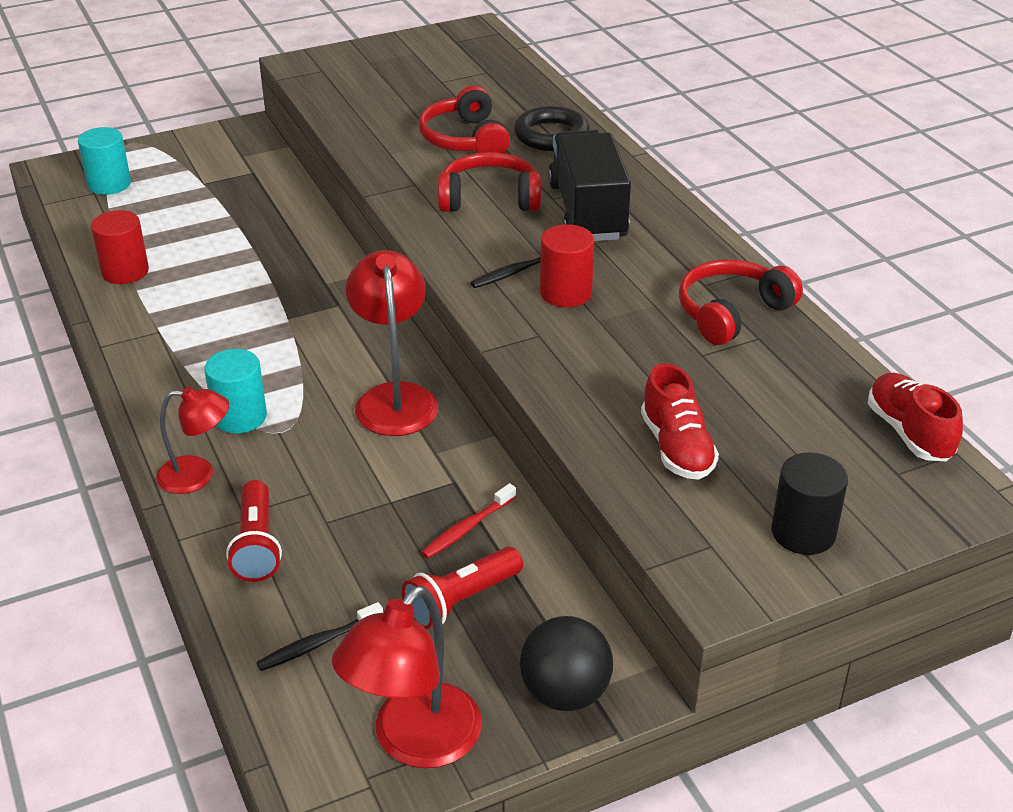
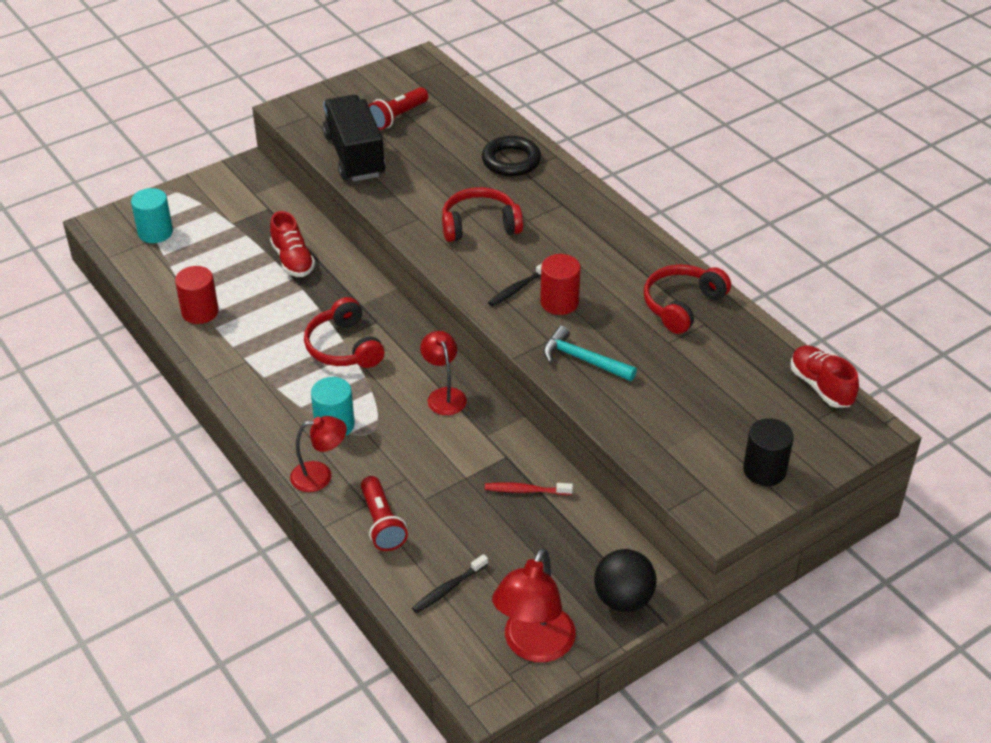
camera: 10 degrees left, 5 degrees up
(394, 398) = (444, 395): red lamp -> red lamp, size x0.64
(461, 600) = (536, 544): red flashlight -> red flashlight (397, 117)
(465, 139) = (445, 172): red headphones -> red headphones (344, 347)
(467, 528) = (526, 490): red toothbrush -> red toothbrush turned 60 degrees clockwise
(578, 363) = (583, 360): none -> turquoise hammer
(587, 212) = (557, 229): black truck -> black truck (354, 156)
(677, 448) = (667, 418): red shoe -> red shoe (293, 260)

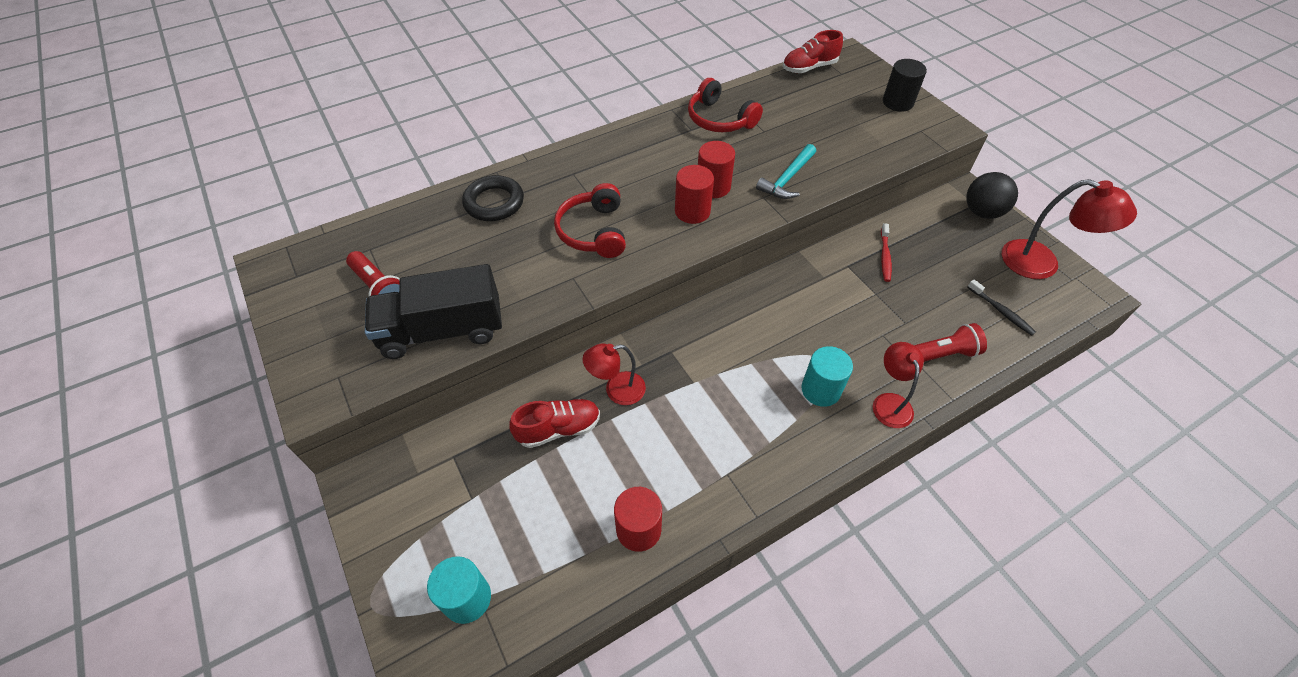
camera: 85 degrees left, 10 degrees up
(344, 347) = (707, 380): red headphones -> none
(444, 395) = (776, 303): red lamp -> red lamp (617, 390)
(518, 288) = (692, 211): black toothbrush -> red cylinder

